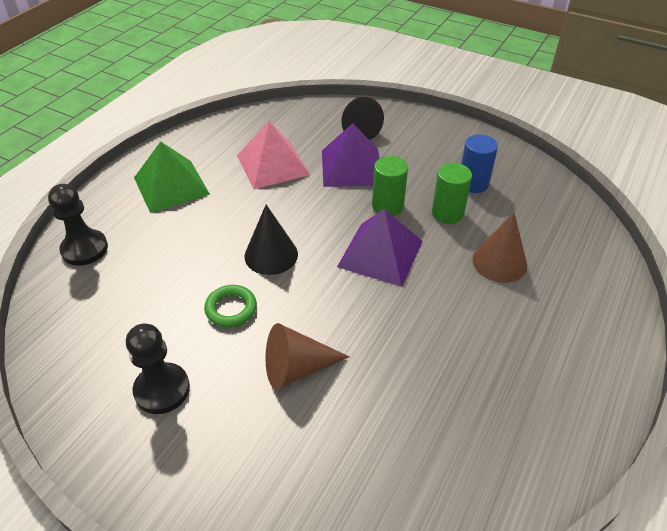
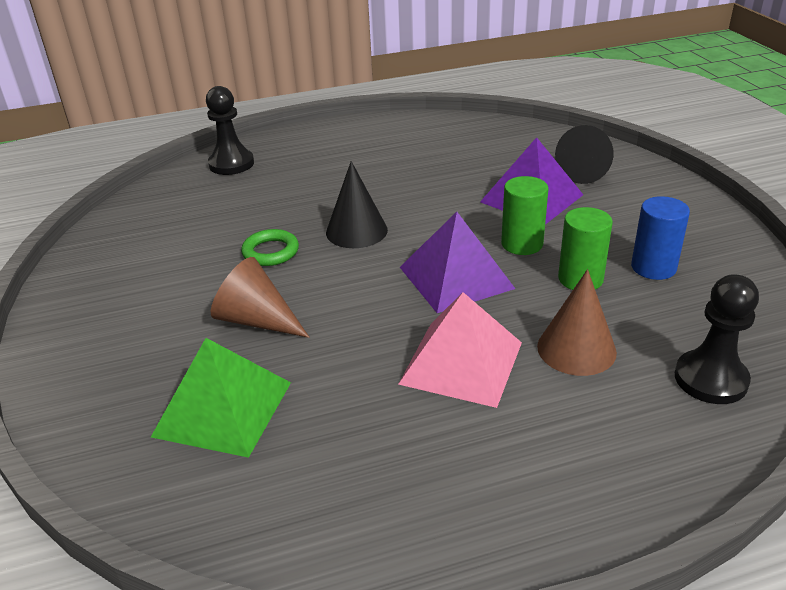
camera: 45 degrees right, 10 degrees down
(162, 389) = (150, 276): black pawn -> black pawn (710, 379)
(171, 186) = (350, 149): green pyramid -> green pyramid (223, 409)
(273, 164) = (457, 167): pink pyramid -> pink pyramid (461, 362)

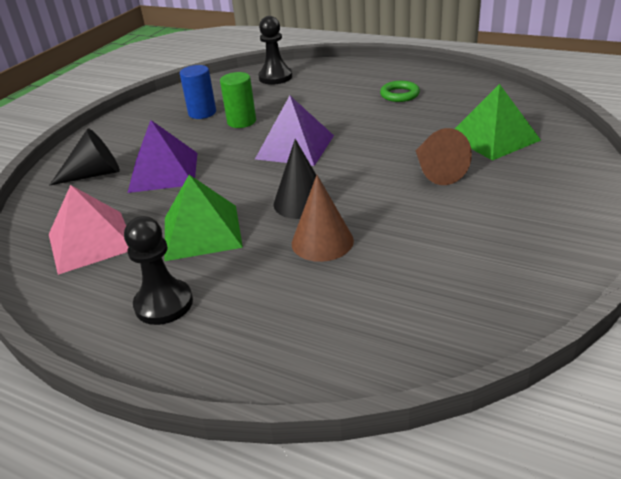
camera: 135 degrees left, 0 degrees up
(231, 164) = (302, 352): black pawn -> black pawn (164, 304)
(270, 252) = (380, 214): green ring -> green ring (399, 95)
(401, 180) = (202, 231): none -> green pyramid
(461, 362) = (356, 114): pink pyramid -> pink pyramid (91, 241)
(522, 244) = (229, 148): green cylinder -> none
(576, 349) = (301, 100): brown cone -> brown cone (322, 241)

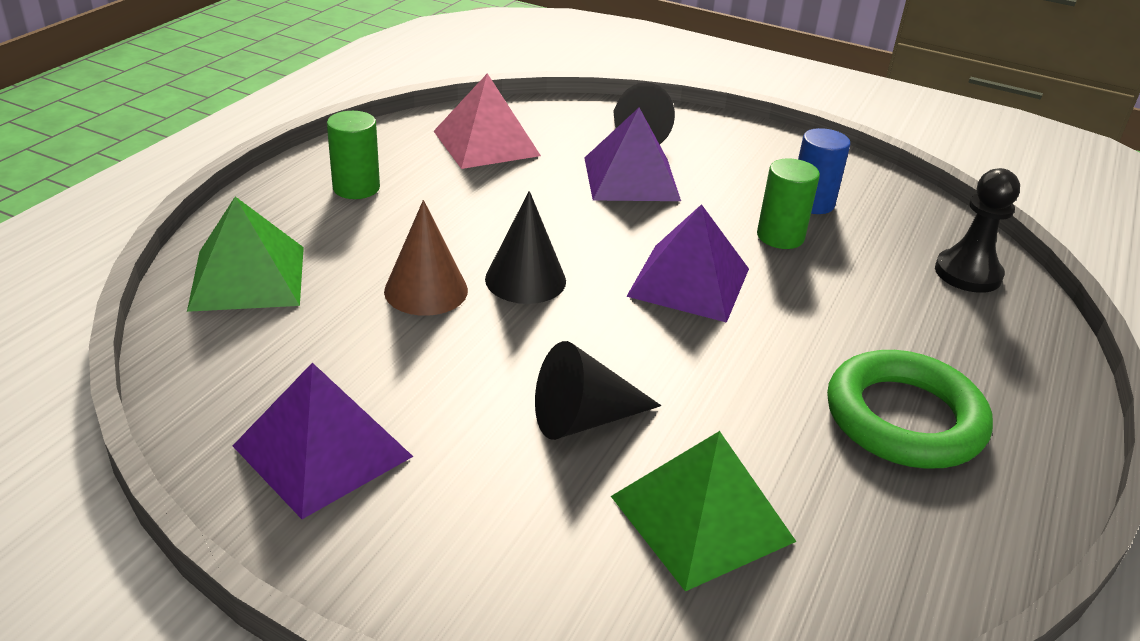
camera: 85 degrees right, 0 degrees up
(164, 304) = (356, 188): black pawn -> green cylinder
(202, 231) = (480, 207): green pyramid -> green pyramid (248, 277)
(399, 95) = (904, 418): green ring -> green ring, size x1.91
(436, 171) = (584, 419): brown cone -> black cone
(509, 256) = (323, 451): none -> purple pyramid

